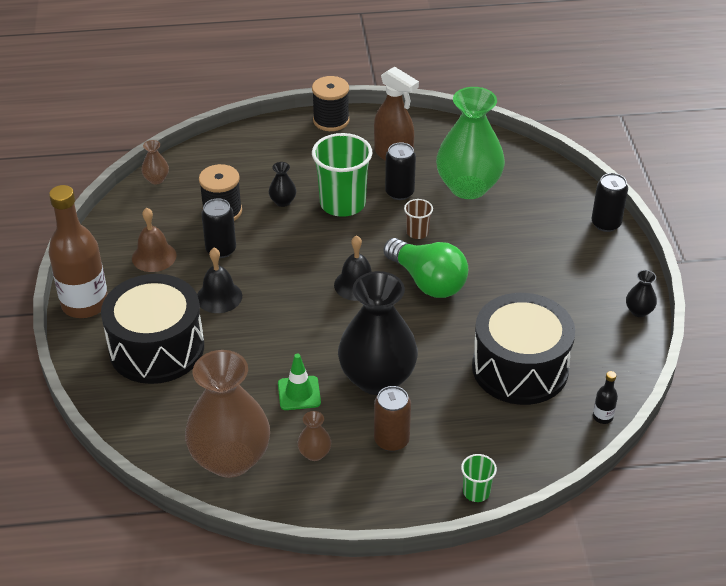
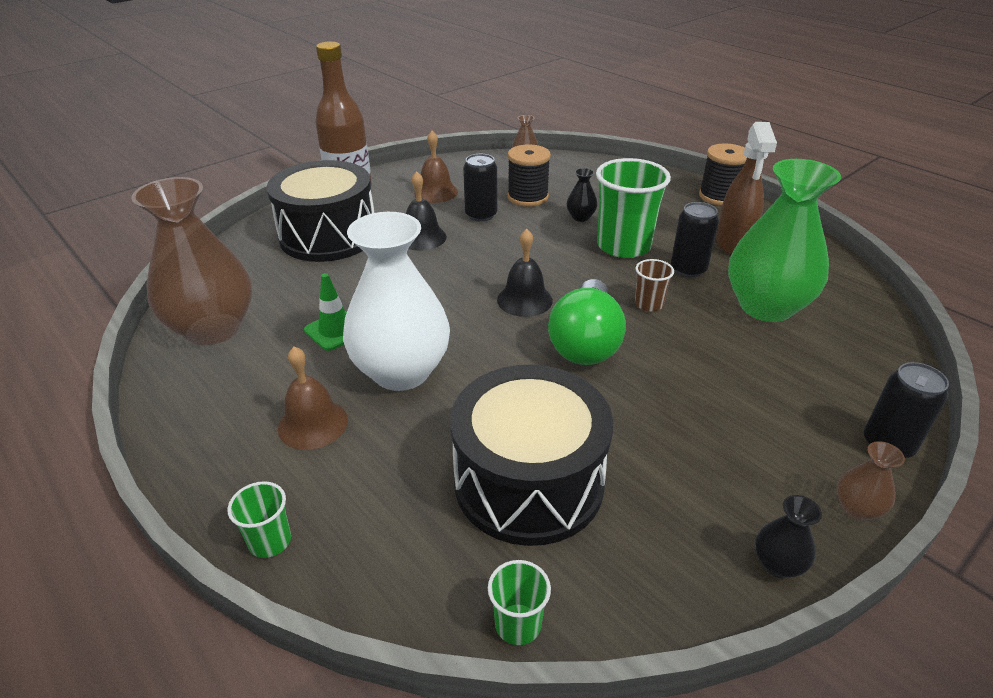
camera: 55 degrees right, 5 degrees down
(314, 453) = (254, 377): brown vase -> brown vase (857, 509)
(377, 378) = (401, 371): black vase -> white vase
(391, 440) = (313, 424): brown can -> brown bell
(602, 417) = (518, 624): black bottle -> green cup

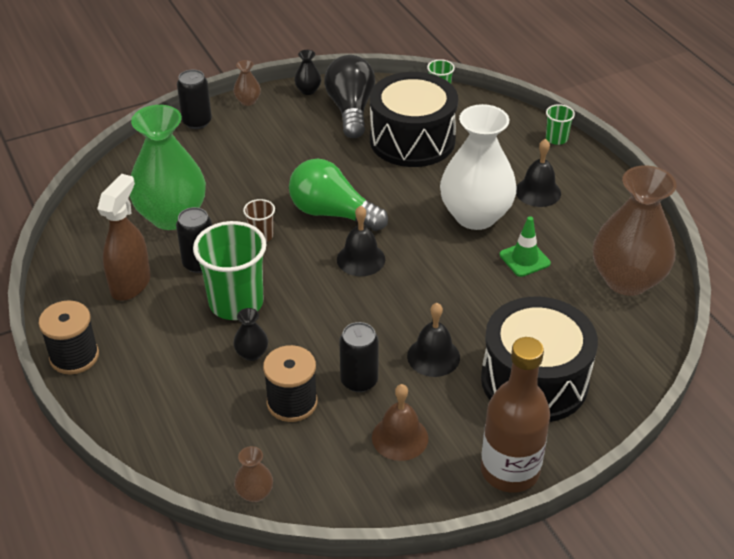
camera: 165 degrees left, 5 degrees up
(313, 424) = (538, 192): brown bell -> black bell
(585, 342) = (332, 213): green light bulb -> green light bulb turned 90 degrees counterclockwise
(666, 529) = (351, 110): none -> black light bulb

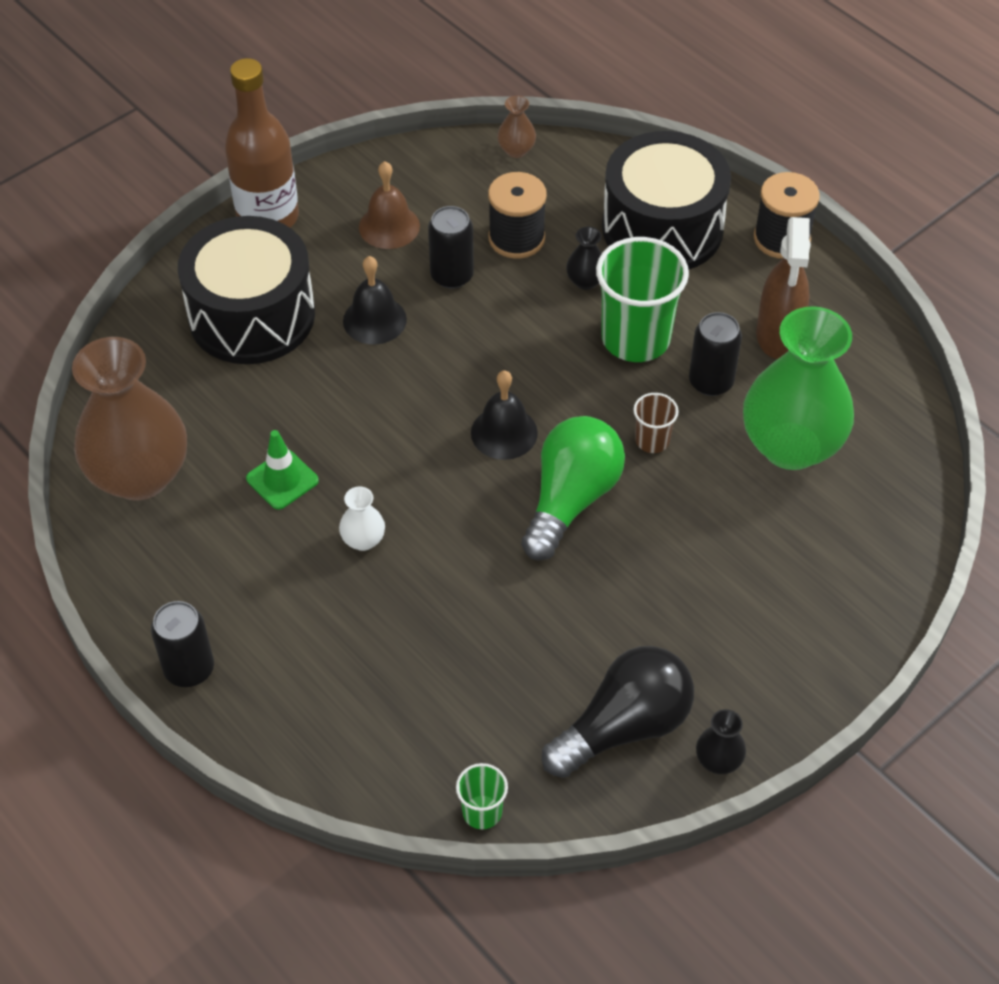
camera: 165 degrees right, 10 degrees up
(197, 122) = (864, 637): black can -> black can (189, 669)
(248, 101) = (808, 707): brown vase -> none
(332, 213) = (571, 499): green light bulb -> green light bulb turned 75 degrees counterclockwise
(351, 110) = (624, 727): black light bulb -> black light bulb turned 105 degrees counterclockwise
(412, 140) = (497, 677): black drum -> black drum (662, 228)
(475, 216) = (363, 540): white vase -> white vase, size x0.41
(538, 192) = (276, 608): black bell -> none
(556, 139) = (256, 736): green cup -> none

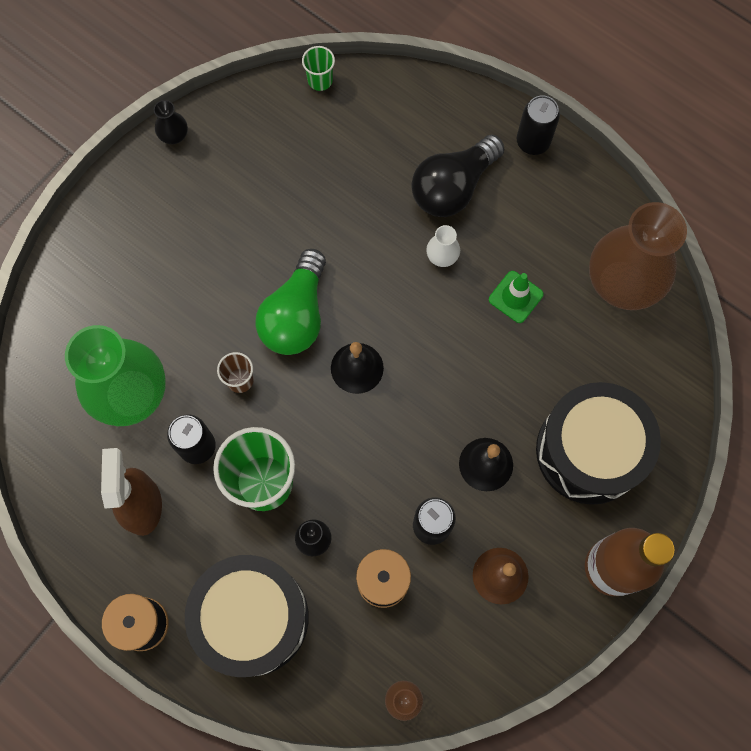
camera: 170 degrees right, 20 degrees up
(624, 727) = (237, 148): black light bulb -> black light bulb (453, 187)

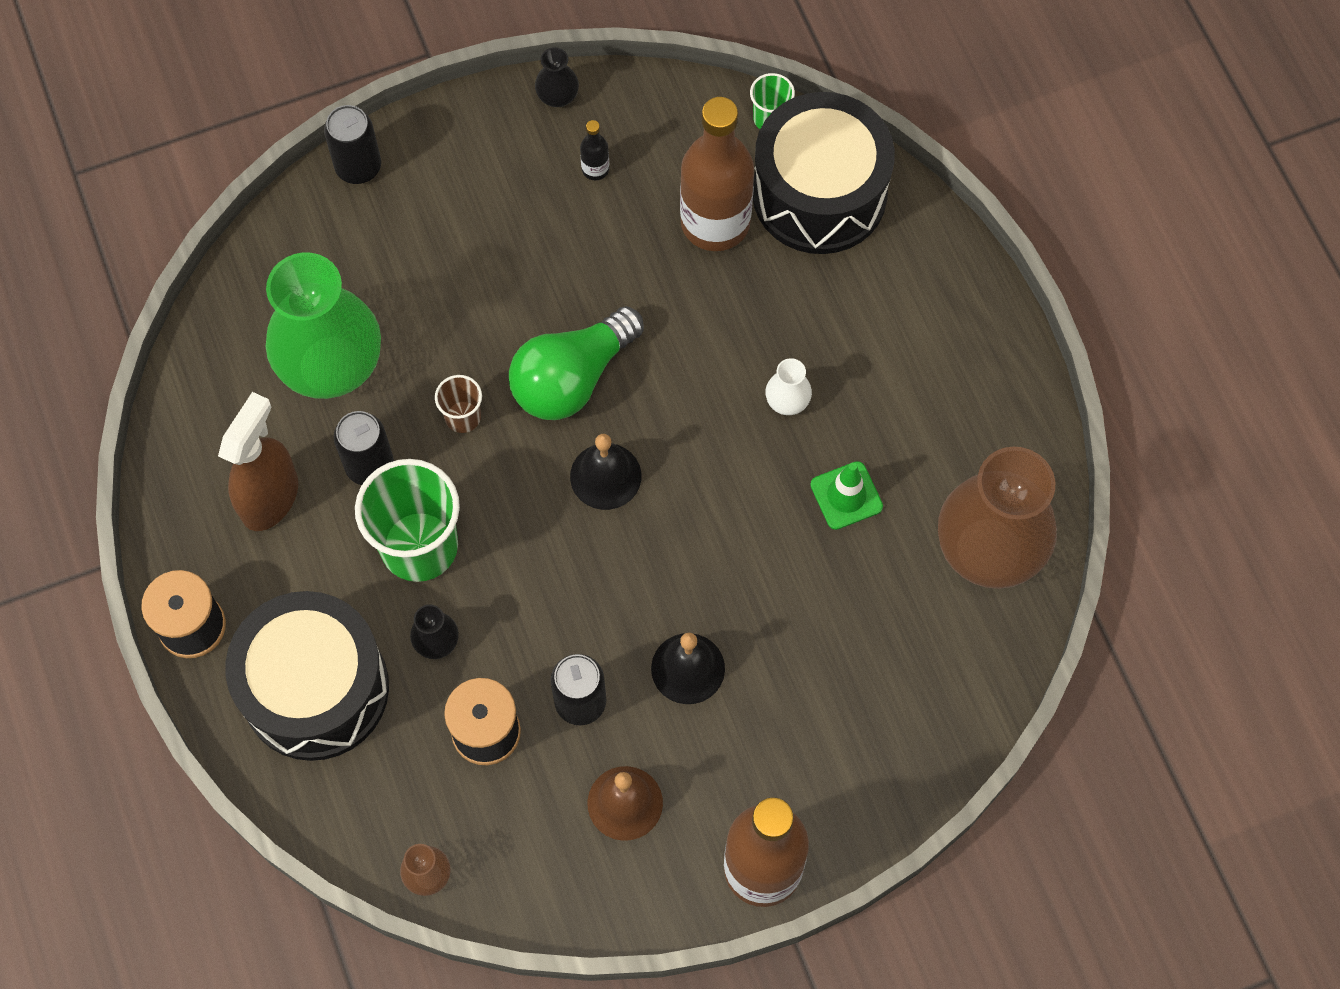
camera: 30 degrees right, 5 degrees down
(228, 170) = (595, 169): none -> black bottle
(326, 165) = (715, 222): none -> brown bottle
(453, 187) = (851, 327): black light bulb -> none
(533, 142) = (985, 323): black can -> black can (358, 167)
(589, 451) = (821, 722): black drum -> black drum (819, 193)

